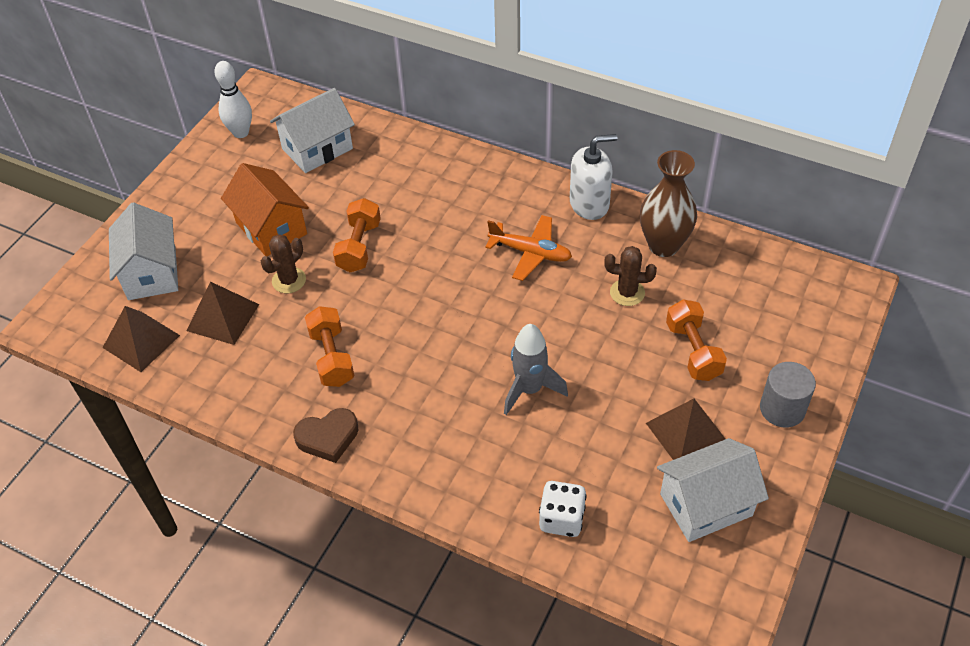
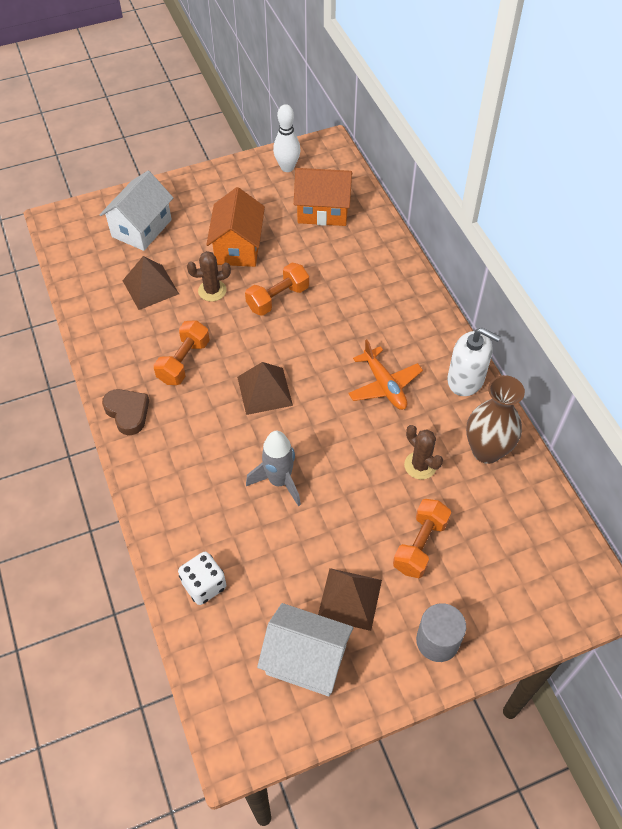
camera: 40 degrees right, 5 degrees up
(141, 341) = (92, 269): brown pyramid -> brown pyramid (264, 391)
(317, 149) = (323, 211): white house -> orange house
(328, 437) = (127, 413): brown heart -> brown heart turned 150 degrees counterclockwise

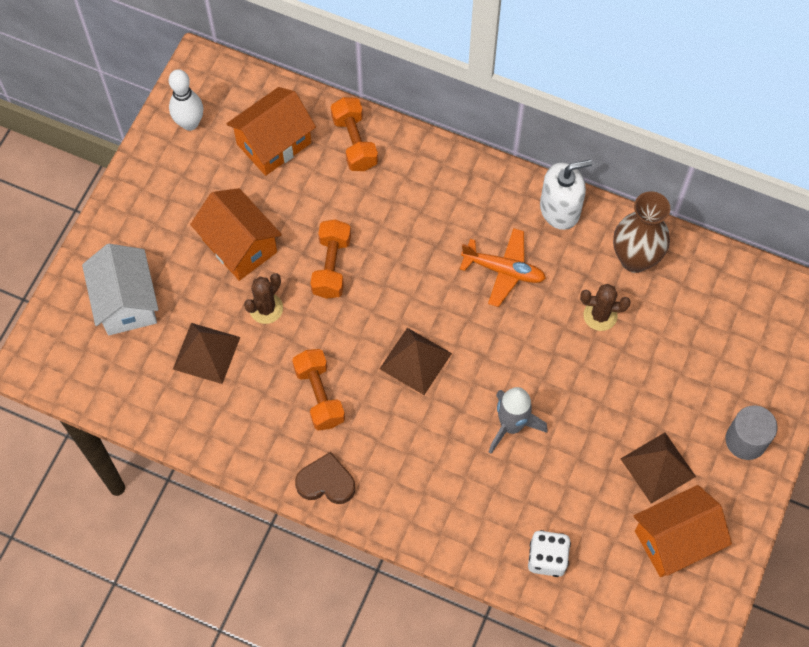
camera: 45 degrees left, 10 degrees up
(306, 660) = (675, 540): white house -> orange house
(420, 545) = (664, 380): orange dumbbell -> orange dumbbell (354, 142)

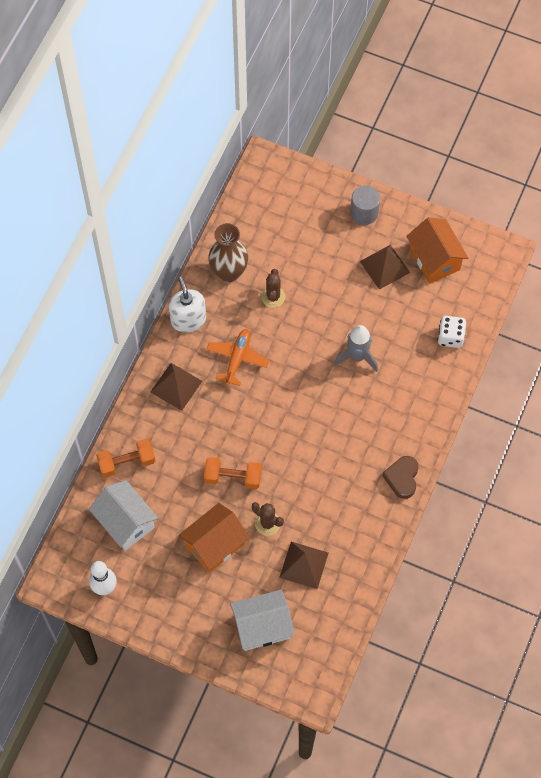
camera: 90 degrees left, 0 degrees up
(274, 143) = (125, 522): orange house -> white house
(319, 395) = (336, 484): orange dumbbell -> none
(415, 361) = (309, 419): brown pyramid -> brown pyramid (176, 386)

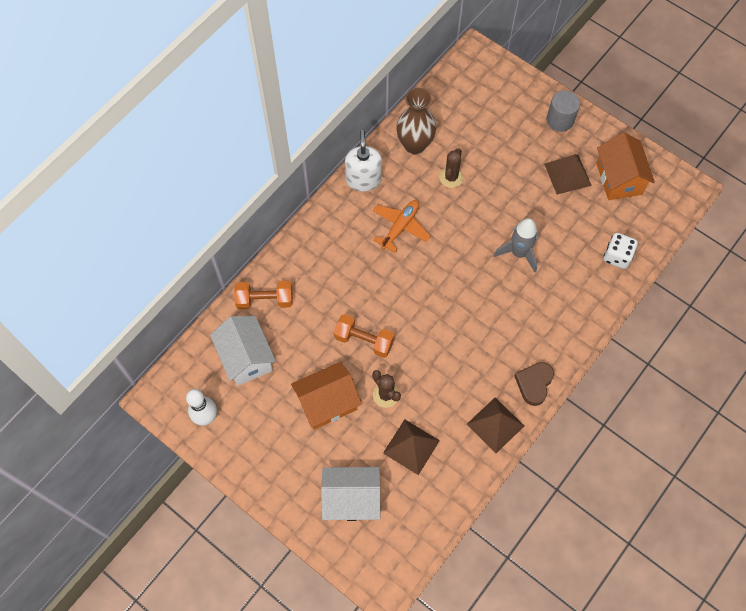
camera: 15 degrees right, 0 degrees up
(176, 386) = (334, 239): brown pyramid -> brown pyramid (495, 425)

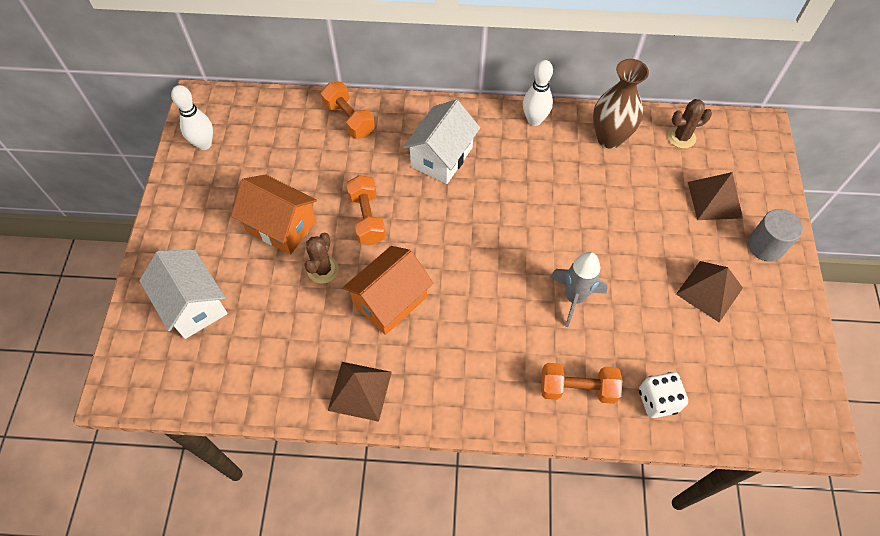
camera: 55 degrees right, 5 degrees down
(246, 358) = (282, 139): white house -> white house (442, 157)
(363, 179) = (534, 120): white soap dispenser -> white bowling pin
(400, 227) = (511, 178): orange plane -> none
(411, 446) = (282, 324): brown pyramid -> brown pyramid (715, 200)
(451, 177) = (603, 188): brown cactus -> brown cactus (681, 137)
(534, 384) = (434, 402): brown heart -> none
(580, 295) = (577, 389): none -> orange dumbbell
(618, 179) = (754, 346): orange house -> orange house (390, 301)

